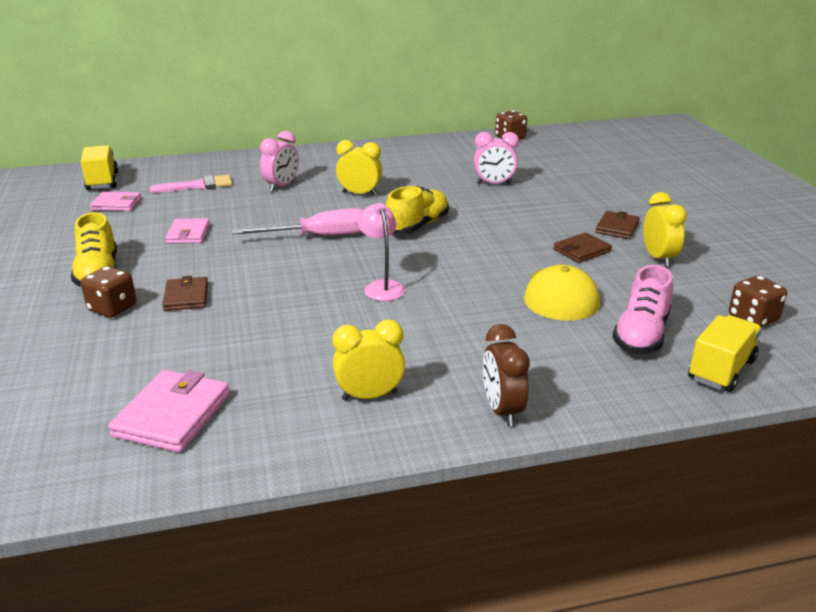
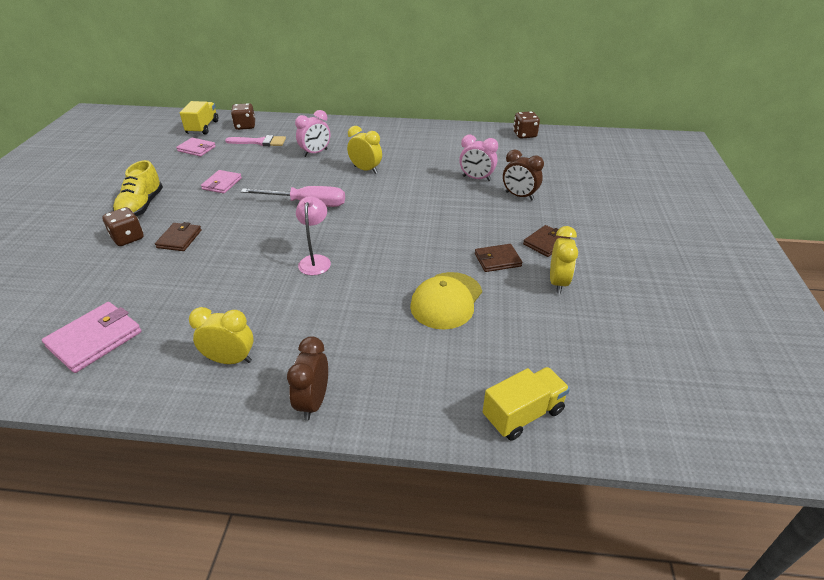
camera: 20 degrees right, 10 degrees up
(417, 226) = (385, 208): yellow shoe -> none
(553, 192) = (519, 196): none -> brown clock
(641, 335) = (481, 358): pink shoe -> none
(752, 318) = (595, 367): brown dice -> brown dice (245, 126)

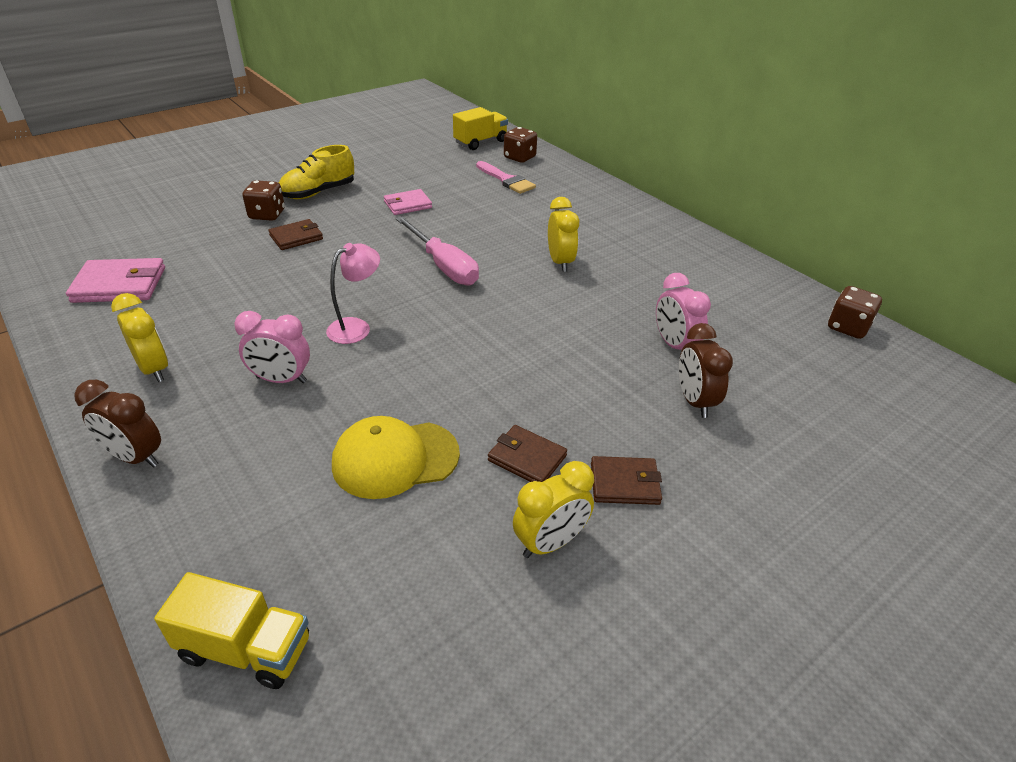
camera: 45 degrees right, 0 degrees up
(196, 149) = (442, 160): pink wallet -> none
(313, 402) = (135, 457): brown clock -> brown clock turned 120 degrees counterclockwise
(315, 153) = (540, 217): pink clock -> pink clock (281, 380)

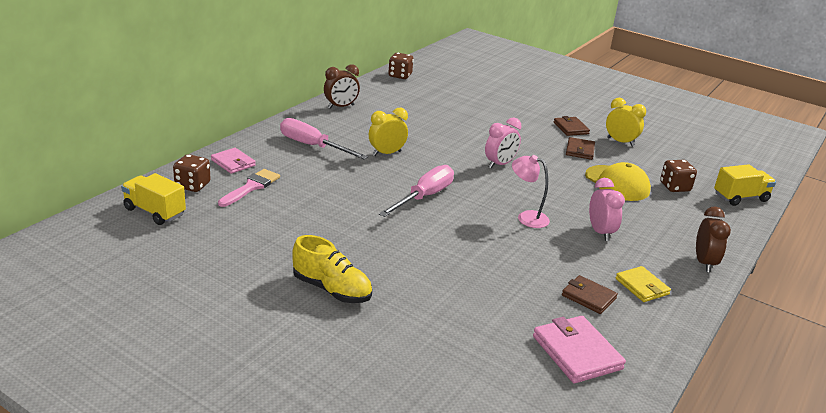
camera: 110 degrees left, 10 degrees down
(154, 369) = (642, 286): yellow clock -> yellow wallet
(246, 649) = (740, 197): yellow truck -> yellow truck turned 75 degrees clockwise
(267, 215) = (398, 309): brown dice -> brown dice (675, 187)
(296, 237) = (429, 277): brown wallet -> brown wallet (588, 297)
(408, 205) = (330, 230): pink wallet -> pink wallet (233, 163)
(589, 220) = (312, 146): none -> pink screwdriver
(674, 345) = (455, 117): pink clock -> pink clock (500, 164)
(694, 401) = (499, 113): brown clock -> brown clock (341, 107)

